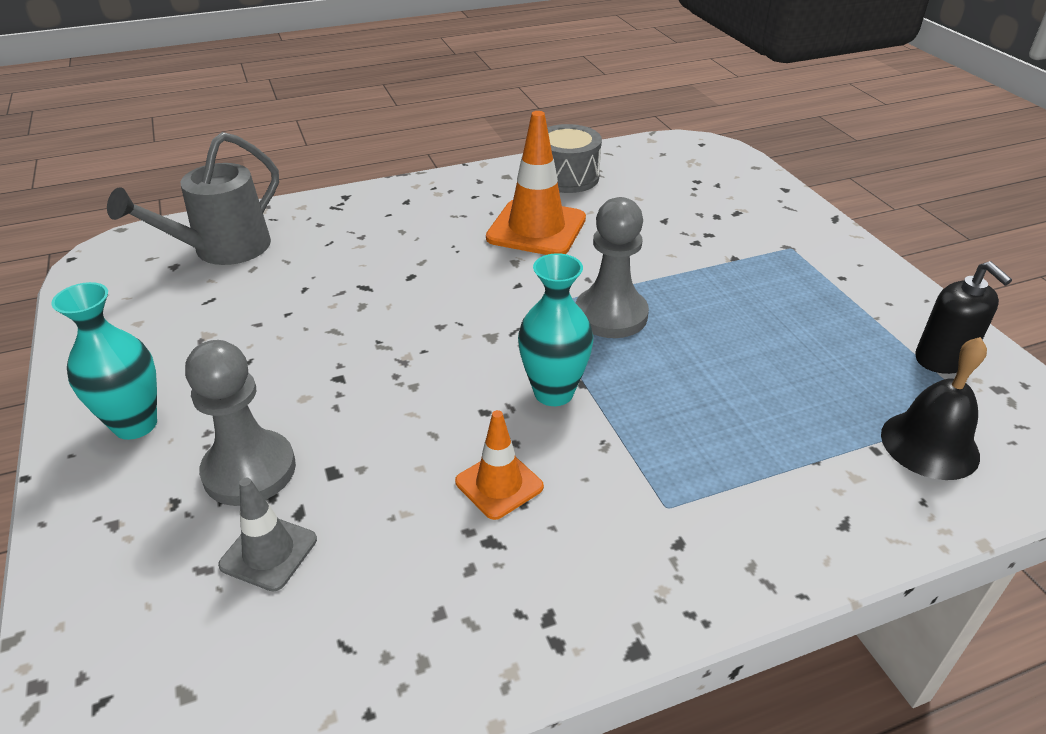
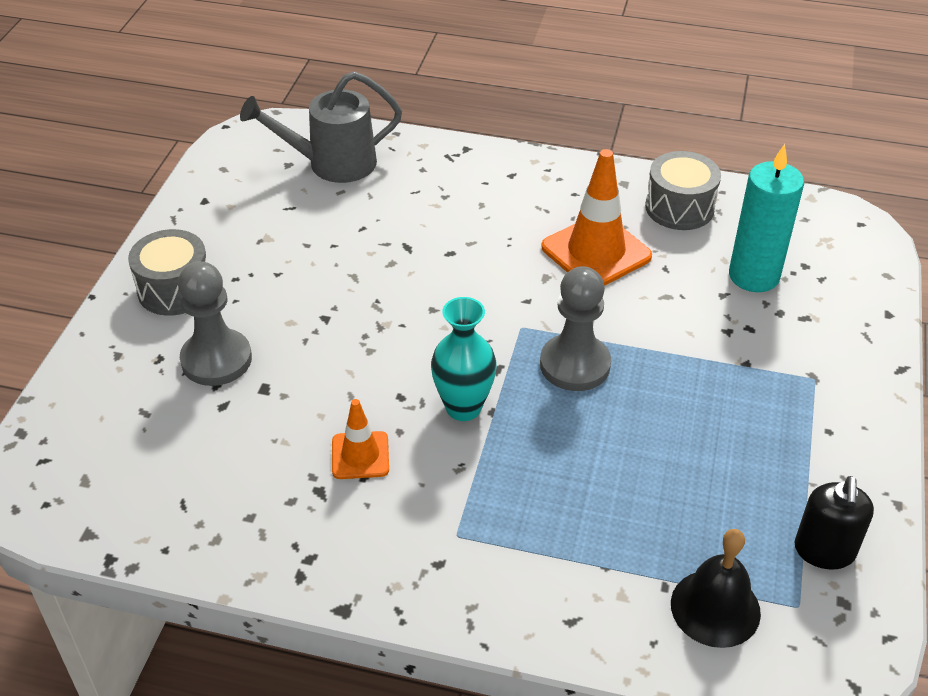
camera: 35 degrees right, 5 degrees up
(135, 424) = (175, 289): turquoise vase -> grey drum
(268, 552) = (186, 422): grey traffic cone -> none
(671, 200) = (754, 276): none -> turquoise candle

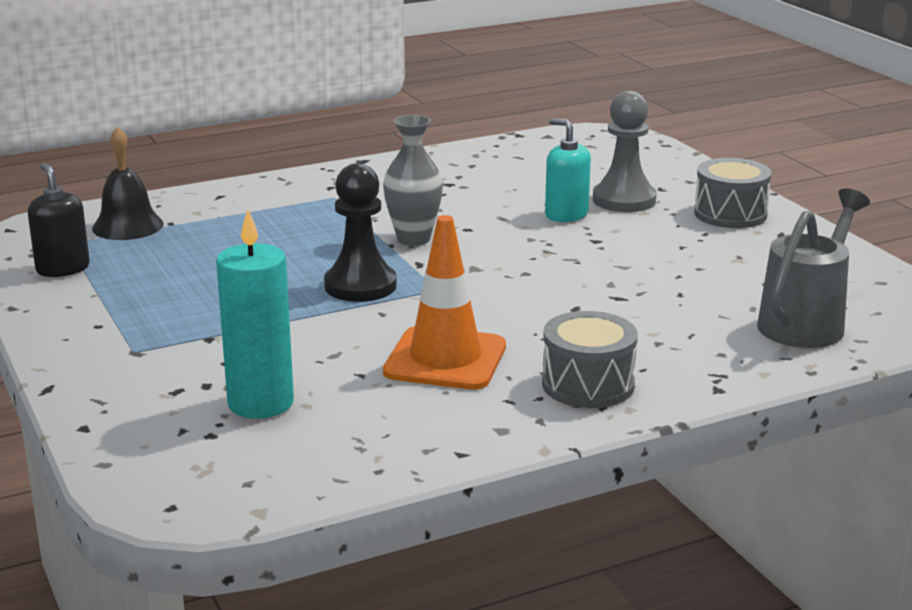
camera: 140 degrees right, 20 degrees down
(294, 367) = (566, 215): none -> turquoise soap dispenser
(360, 455) = (448, 201): orange traffic cone -> none
(463, 408) = (413, 239): turquoise vase -> grey vase
(575, 365) = (360, 286): grey pawn -> black pawn
(679, 208) = (409, 432): grey drum -> grey drum (588, 385)

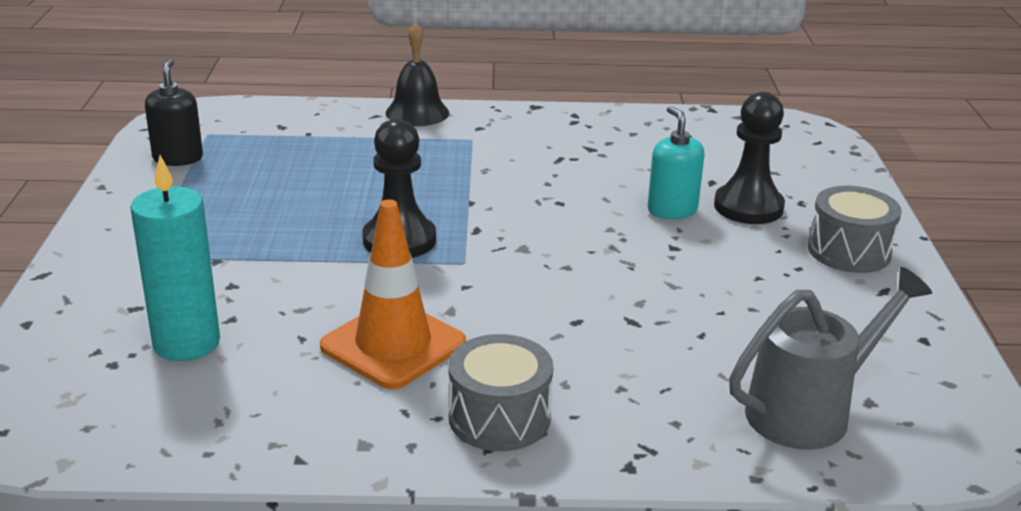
camera: 25 degrees right, 5 degrees up
(128, 226) = (271, 128): black bell -> black bell (417, 113)
(413, 239) = (498, 201): grey vase -> none
(624, 200) = (748, 207): grey pawn -> black pawn

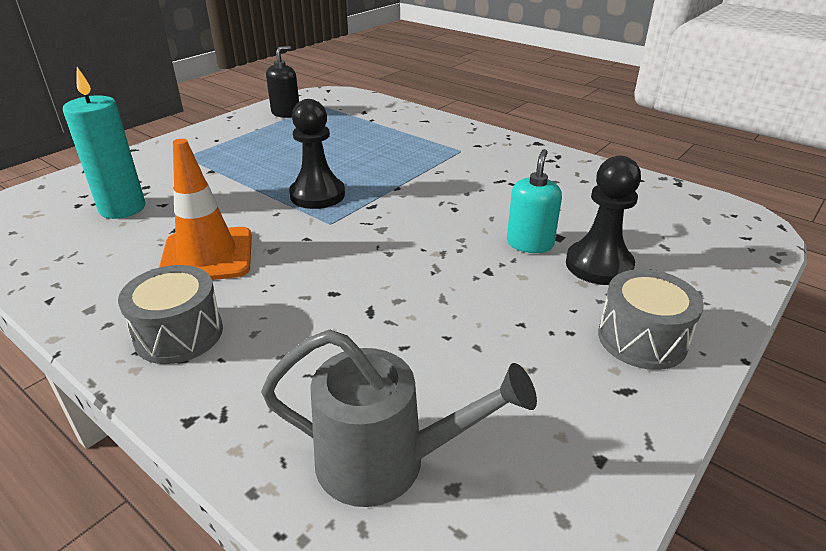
camera: 40 degrees right, 5 degrees up
(417, 113) = (452, 125): black bell -> none

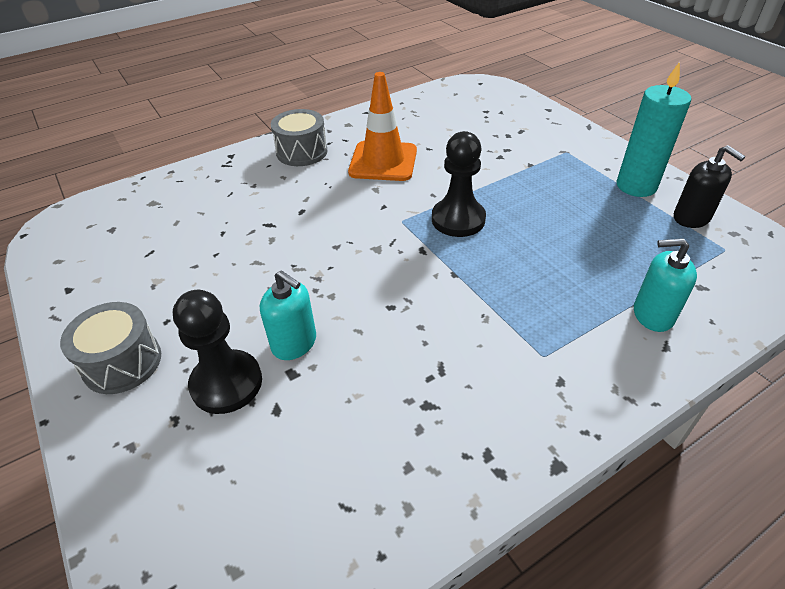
camera: 110 degrees right, 10 degrees up
(122, 208) = (472, 127): turquoise candle -> turquoise candle (636, 186)
(388, 462) = (146, 211): grey watering can -> none
(399, 123) = (652, 315): none -> turquoise soap dispenser

